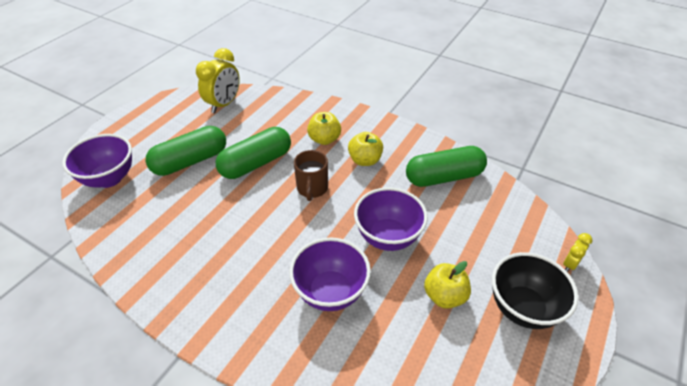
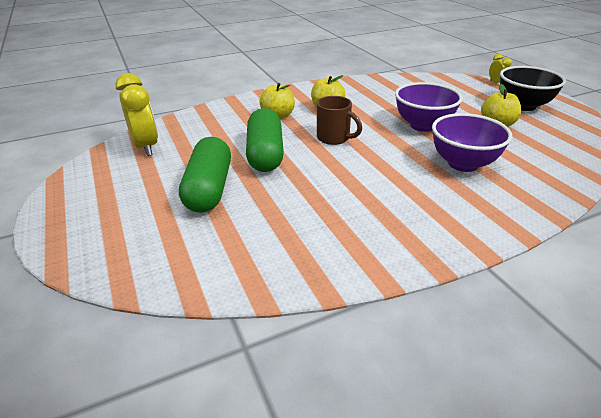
camera: 55 degrees left, 10 degrees down
(109, 178) = (156, 255): purple bowl -> none
(444, 177) = (381, 90): green capsule -> none

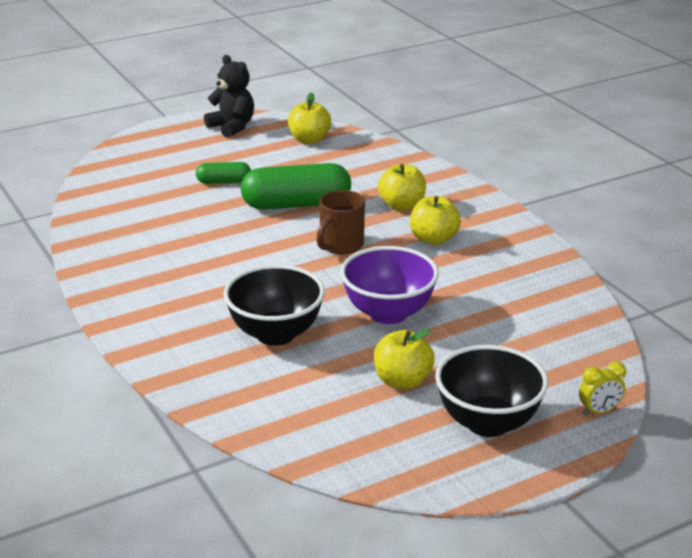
camera: 85 degrees right, 5 degrees down
(86, 186) = (232, 127): none -> black teddy bear
(146, 147) = (309, 140): yellow clock -> yellow apple
(209, 189) = (224, 182): green capsule -> green capsule, size x0.52
(463, 164) = (275, 334): purple bowl -> black bowl

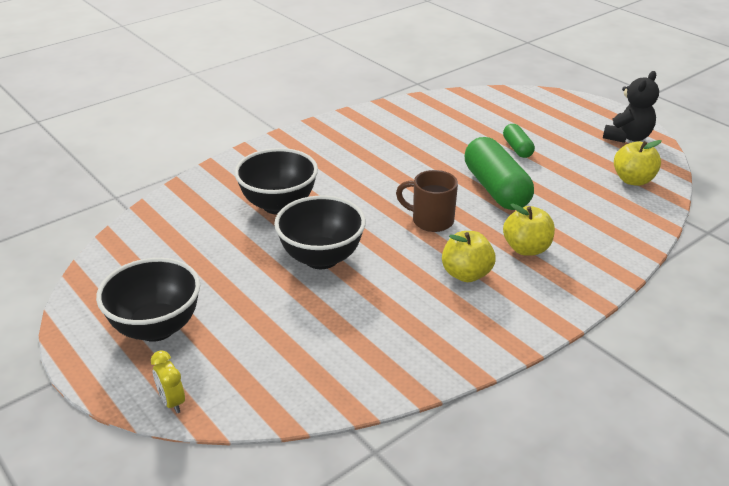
camera: 80 degrees right, 5 degrees up
(388, 313) = (321, 258): purple bowl -> black bowl
(402, 381) = (217, 275): yellow apple -> none

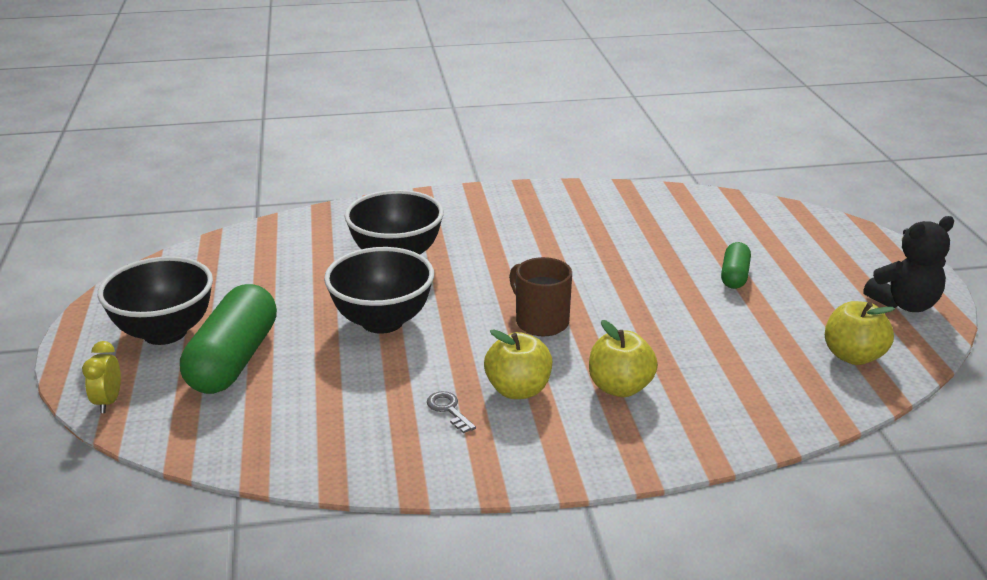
camera: 30 degrees right, 5 degrees down
(436, 306) = (448, 410): none -> grey key
(496, 189) = (656, 312): green capsule -> green capsule (234, 360)

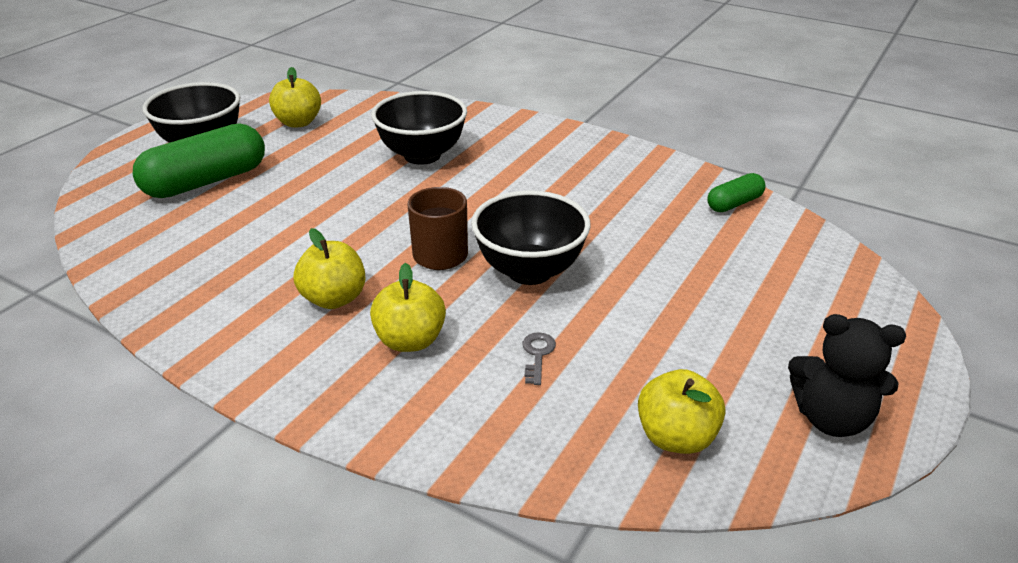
camera: 40 degrees right, 5 degrees up
(108, 402) = (104, 175): yellow clock -> none
(229, 274) = (298, 122): none -> yellow apple
(382, 321) = (333, 199): black bowl -> black bowl (530, 271)
(448, 410) = (265, 287): grey key -> grey key (537, 355)
(734, 276) = (680, 297): green capsule -> green capsule (734, 203)

